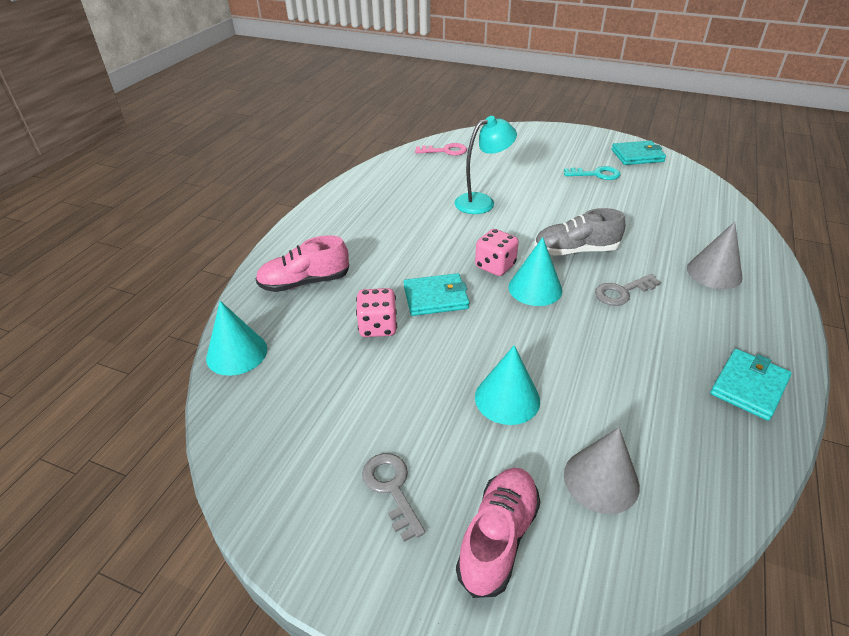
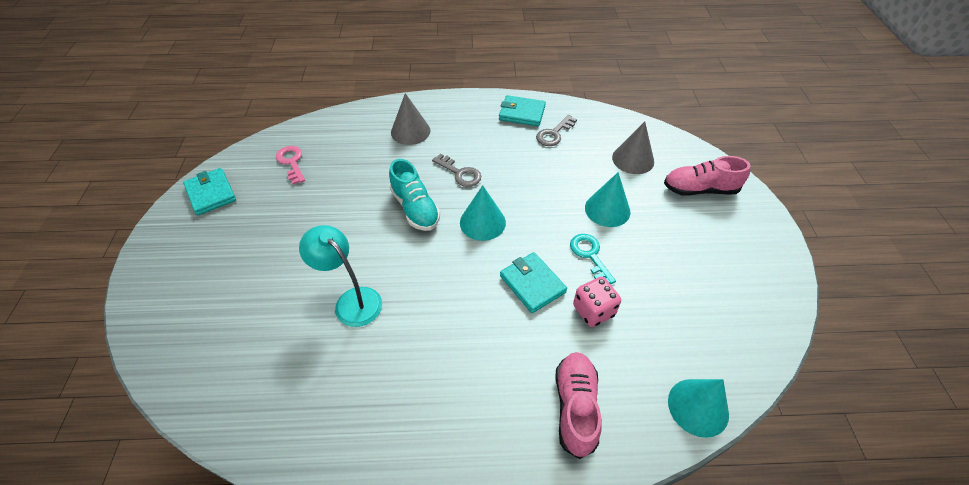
camera: 115 degrees left, 10 degrees up
(304, 282) = (575, 407): pink shoe -> pink shoe turned 135 degrees counterclockwise
(391, 489) = (714, 242): grey key -> grey key (554, 134)
(445, 151) = (220, 387): pink key -> pink key (291, 162)
(495, 266) = (465, 256): pink dice -> none
(575, 250) = (415, 208): grey shoe -> turquoise shoe
(596, 174) = (262, 218): turquoise key -> turquoise key (590, 255)

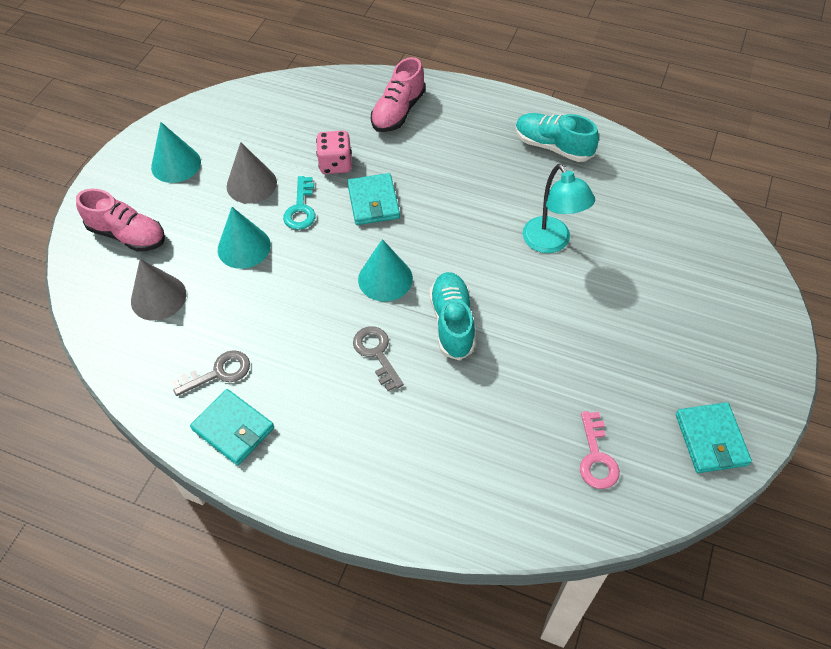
camera: 155 degrees left, 5 degrees up
(376, 424) = (553, 146): none -> turquoise shoe
(410, 131) = (410, 455): grey cone -> grey cone (251, 184)
(698, 407) = (311, 86): turquoise cone -> turquoise cone (176, 164)

